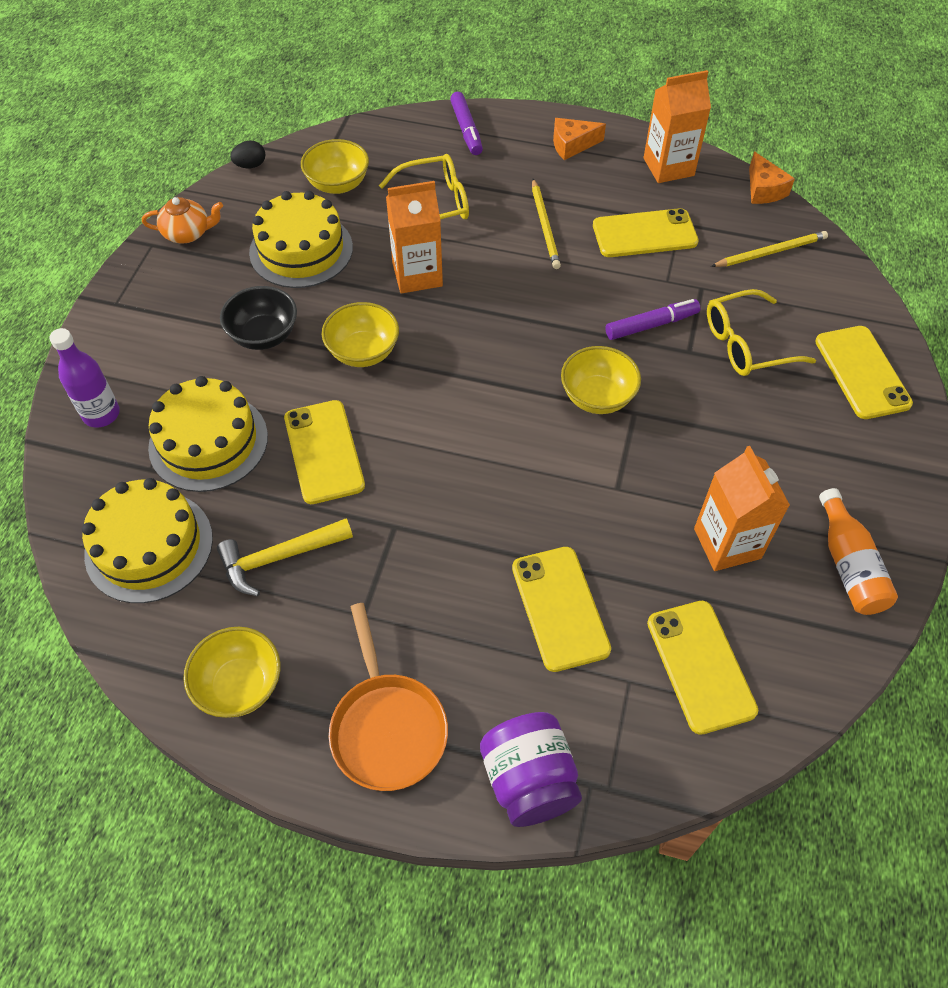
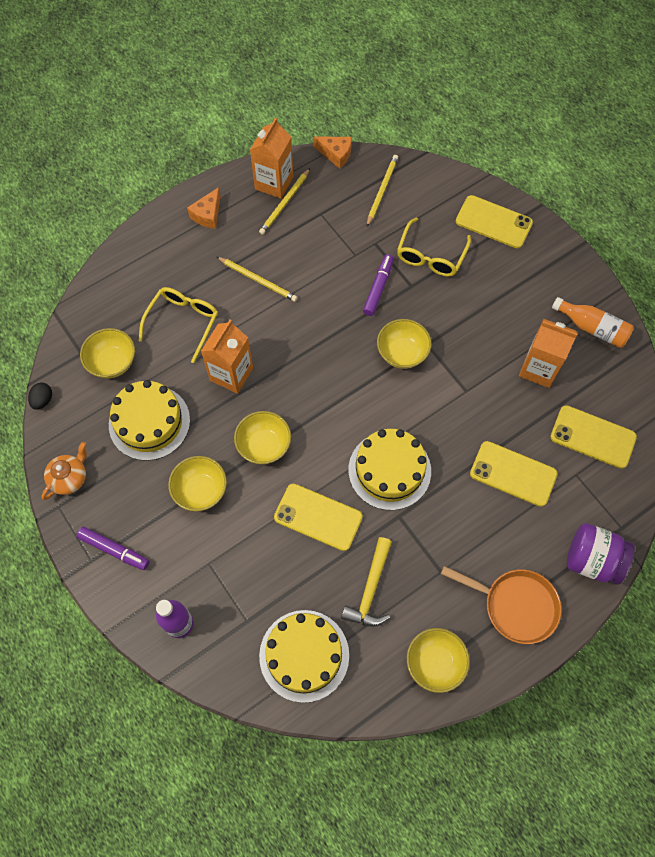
camera: 50 degrees left, 10 degrees up
(208, 442) = (256, 575): yellow cake -> yellow cake (389, 470)
(264, 335) = (200, 490): black bowl -> yellow bowl
(466, 129) = (137, 258): purple marker -> purple marker (114, 550)
(644, 234) = (312, 237): yellow phone -> none
(656, 189) = (284, 203): none -> yellow pencil

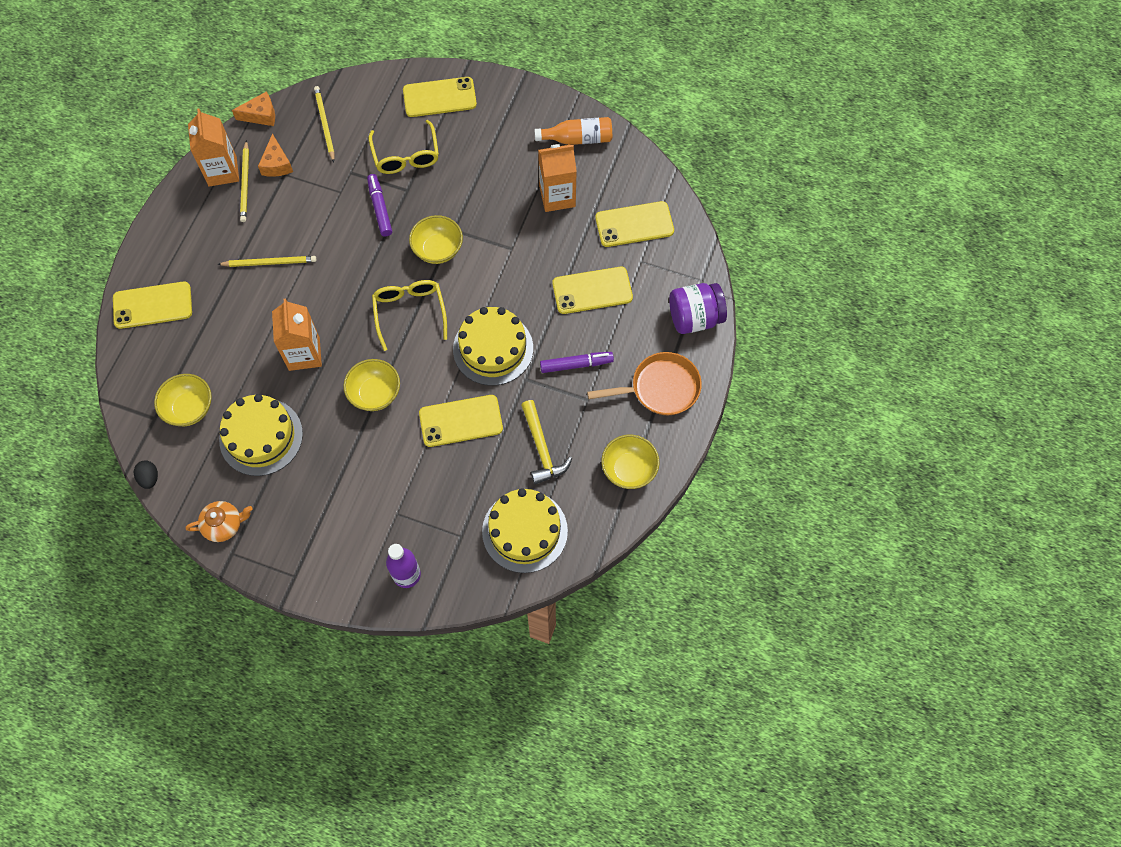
camera: 35 degrees left, 0 degrees up
(69, 478) = (224, 525): orange teapot -> orange teapot turned 75 degrees clockwise
(114, 550) = (308, 555): purple marker -> purple marker (576, 364)
(145, 260) = (152, 305): none -> yellow phone
(183, 322) = (228, 337): yellow glasses -> yellow glasses (410, 312)
(200, 490) = (347, 462): yellow bowl -> none
(207, 215) = (181, 233): orange cheese -> orange cheese (277, 164)

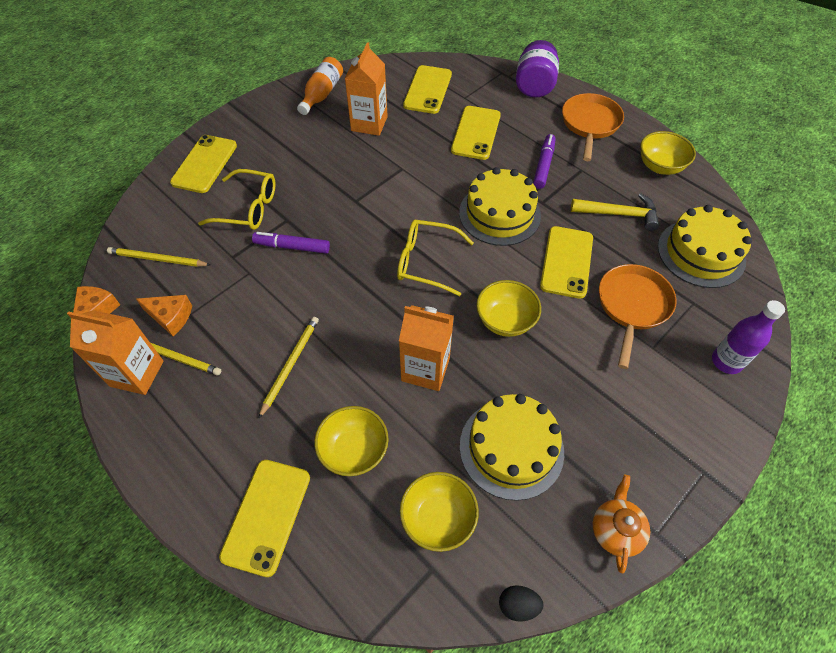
camera: 65 degrees left, 10 degrees down
(434, 487) = (632, 306): none -> orange pan
(438, 250) = (369, 218): yellow bowl -> yellow bowl (354, 450)

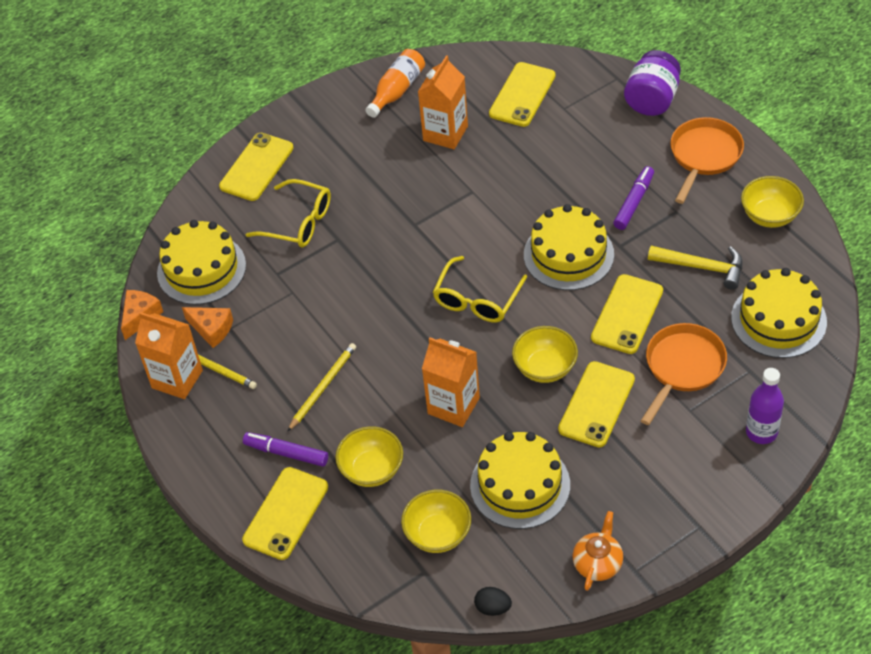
camera: 15 degrees right, 5 degrees down
(157, 259) = (201, 269): yellow pencil -> yellow cake
(292, 247) = (339, 269): purple marker -> purple marker (286, 453)
(426, 262) = (477, 299): yellow glasses -> yellow glasses turned 90 degrees counterclockwise
(476, 133) = (566, 155): yellow phone -> yellow phone (596, 404)

